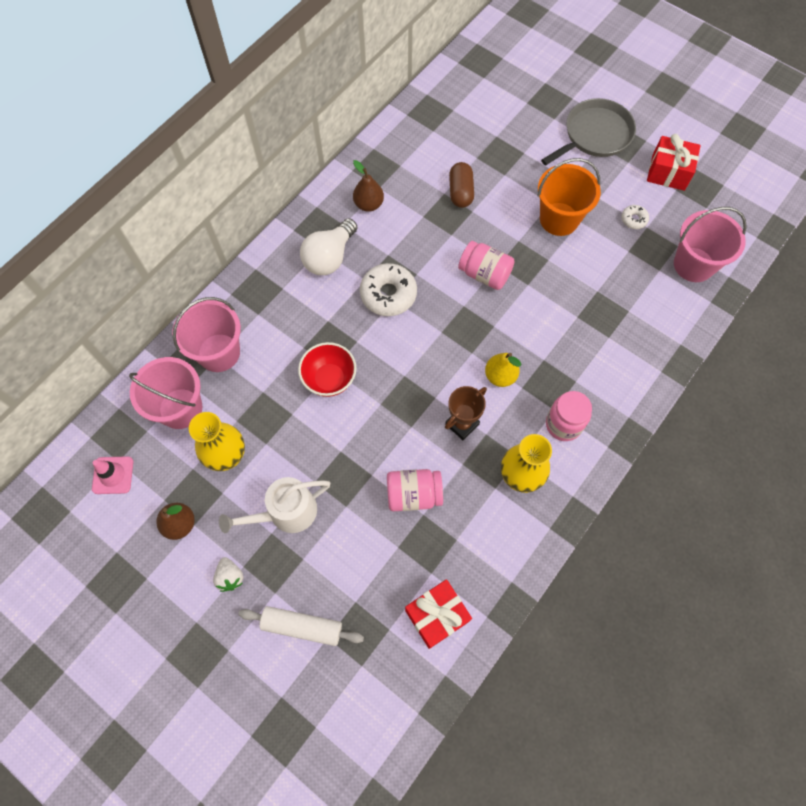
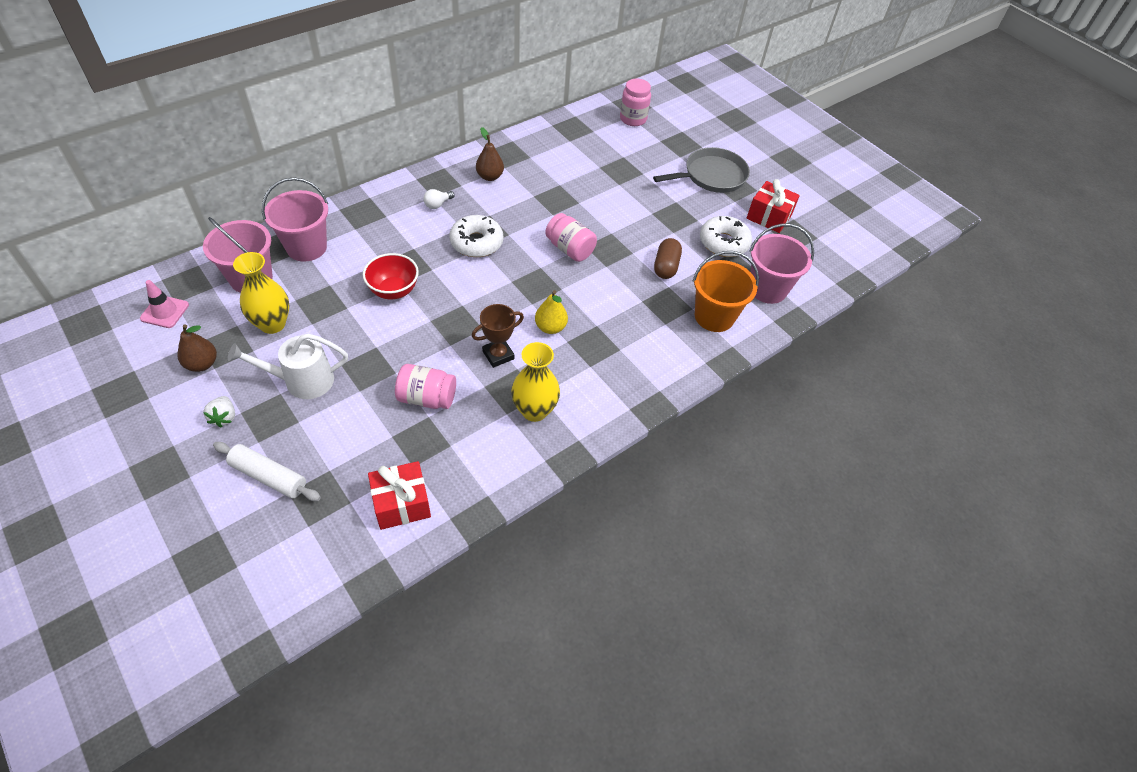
camera: 10 degrees right, 15 degrees down
(329, 257) = (437, 204): white light bulb -> white light bulb, size x0.50
(460, 192) = (574, 187): brown capsule -> brown capsule (666, 266)
(559, 219) = (655, 226): orange bucket -> orange bucket (714, 316)
(563, 424) = (594, 380): pink jar -> pink jar (633, 119)
(633, 219) = (723, 243): white donut -> white donut, size x2.00

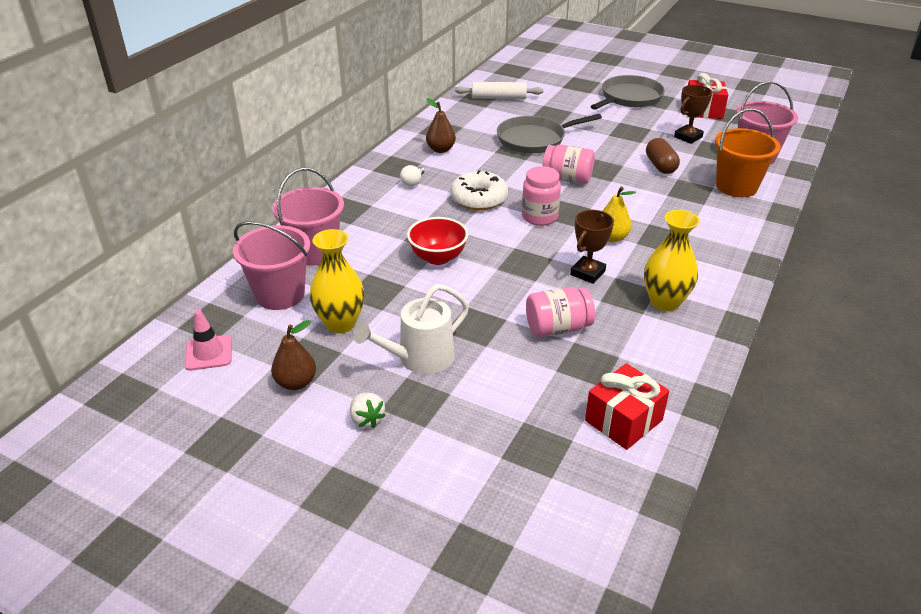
camera: 20 degrees left, 15 degrees down
(269, 476) = (467, 451): white rolling pin -> white rolling pin (498, 98)
(580, 194) = (534, 139): none -> grey pan
(633, 119) = (524, 79): pink jar -> pink jar (539, 217)
(723, 243) = (688, 137): white donut -> brown trophy

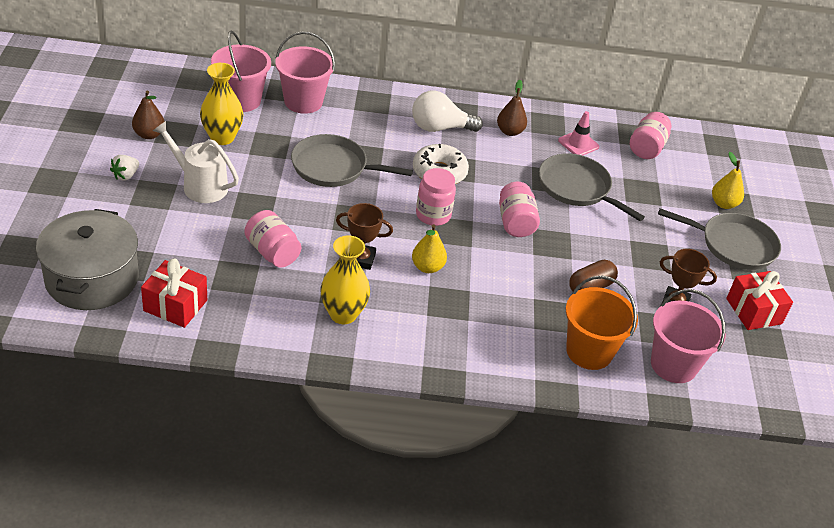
camera: 60 degrees right, 5 degrees up
(208, 353) = (162, 88): pink traffic cone -> pink traffic cone (578, 144)
(413, 182) = (440, 128): white light bulb -> white light bulb, size x2.01
(438, 257) = (333, 167): red bowl -> grey pan
(498, 98) = (647, 148): white rolling pin -> pink jar
(555, 488) = (92, 279): none -> grey pot
(581, 88) = (723, 204): none -> yellow pear

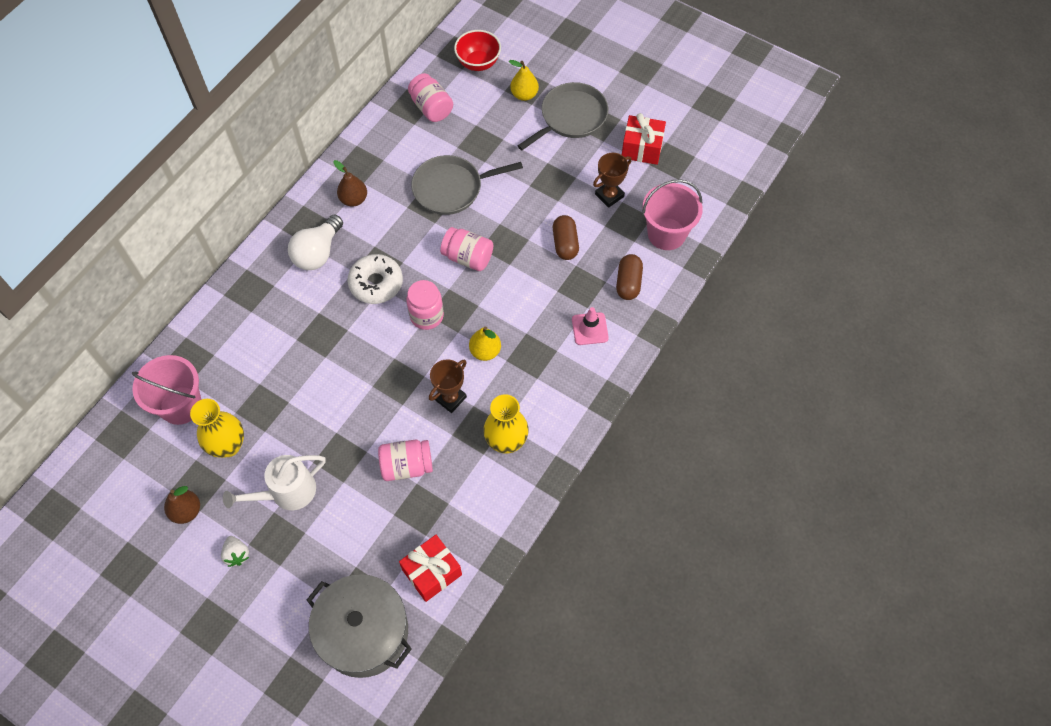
camera: 55 degrees left, 20 degrees up
(303, 102) = (215, 350): pink bucket -> none
(333, 167) = (323, 367): grey pan -> none
(578, 144) = (398, 155): pink traffic cone -> pink traffic cone (590, 329)
(589, 352) = (628, 283): orange bucket -> brown capsule
(724, 162) = (478, 63): none -> red bowl

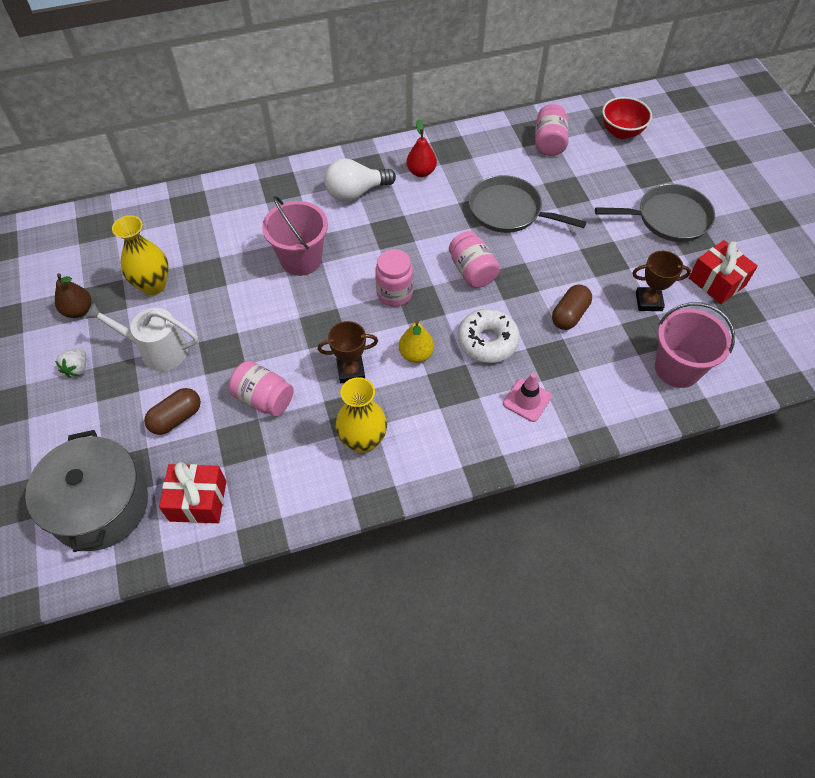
camera: 40 degrees right, 5 degrees down
(181, 405) = (152, 234): pink bucket -> pink bucket (301, 259)
(354, 199) = (421, 172): brown pear -> red pear
(376, 283) = (378, 243): white donut -> white donut (487, 341)
(524, 95) = (641, 177): yellow pear -> none
(628, 283) = (600, 386): brown capsule -> brown capsule (176, 418)

